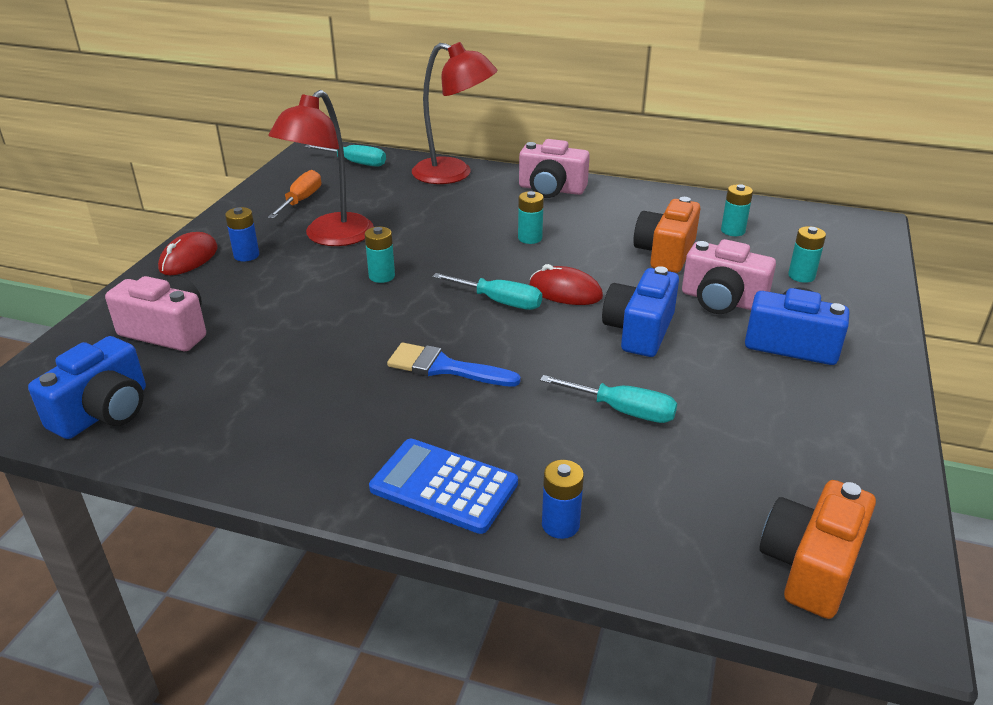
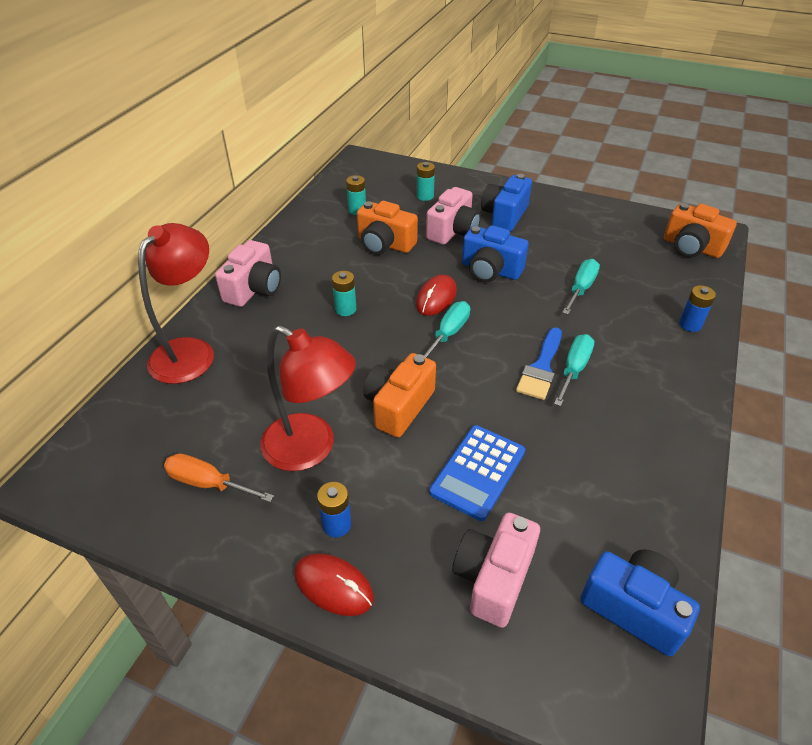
camera: 85 degrees left, 10 degrees up
(355, 163) = (118, 435): turquoise screwdriver -> turquoise screwdriver (574, 369)
(382, 276) = (399, 406): turquoise battery -> orange camera
(444, 486) = (671, 372): blue calculator -> blue calculator (478, 472)

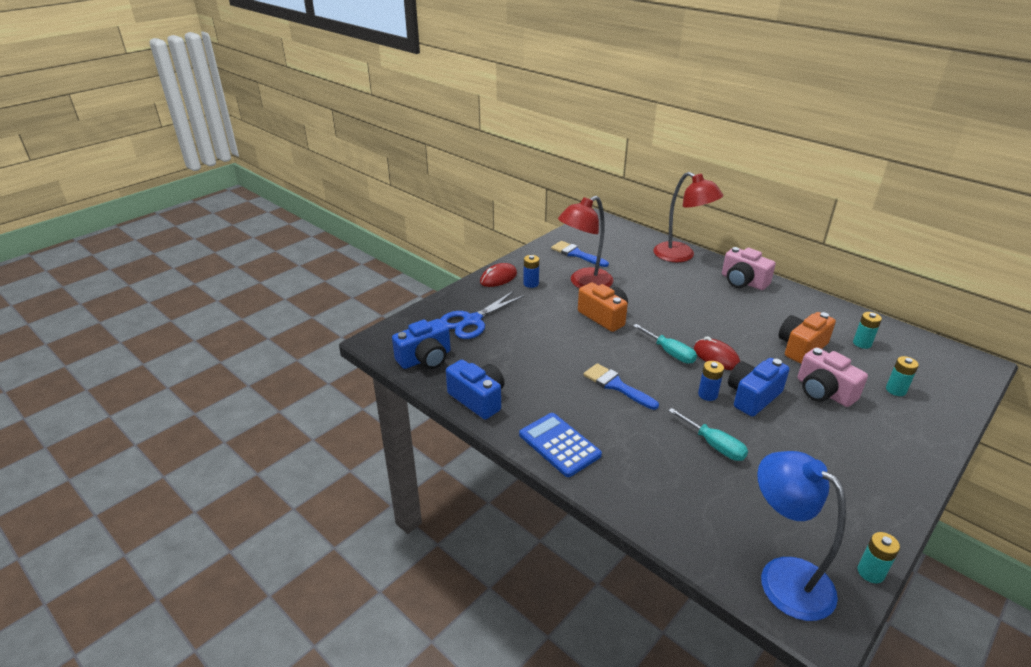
camera: 110 degrees right, 10 degrees down
(208, 483) = (576, 254): orange screwdriver -> blue brush
(345, 309) = (710, 314): turquoise battery -> turquoise battery (870, 572)
(478, 472) = (538, 333): blue calculator -> blue calculator (559, 445)
(493, 578) = (472, 321): pink camera -> blue scissors
(504, 215) = (857, 436): blue camera -> blue camera (478, 399)
(574, 369) = (608, 401): turquoise screwdriver -> none
(690, 324) = (641, 499): blue battery -> blue battery (707, 394)
(691, 247) = (783, 577): orange camera -> blue lamp

